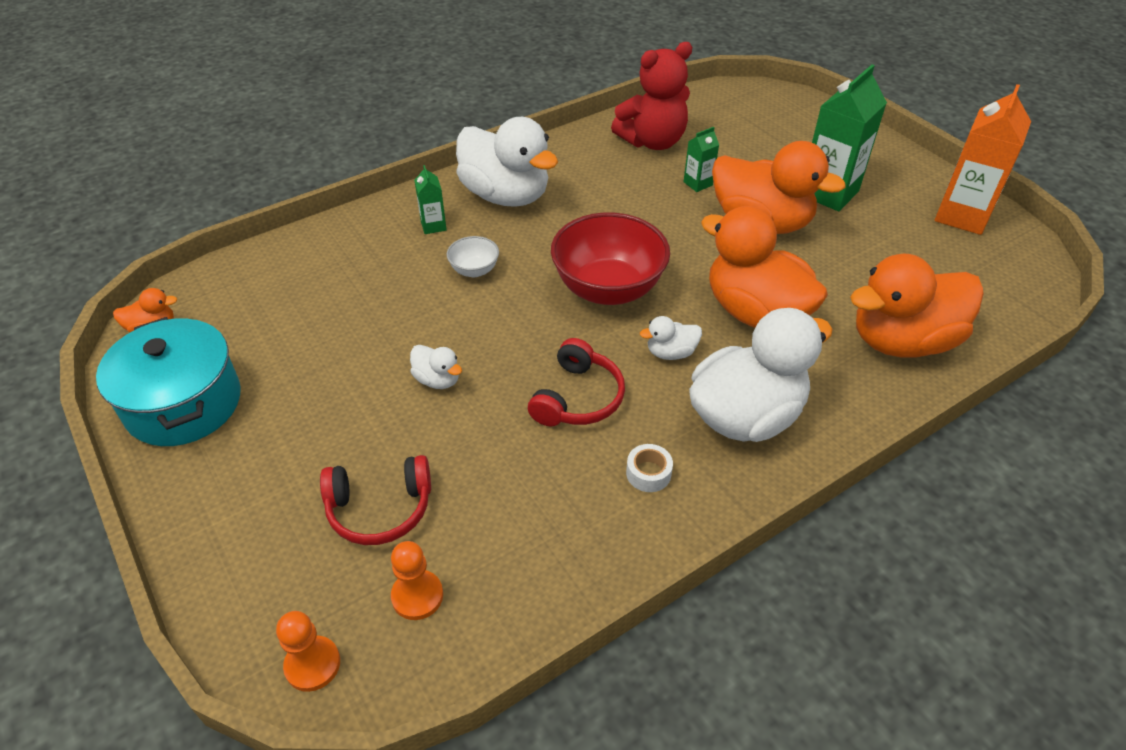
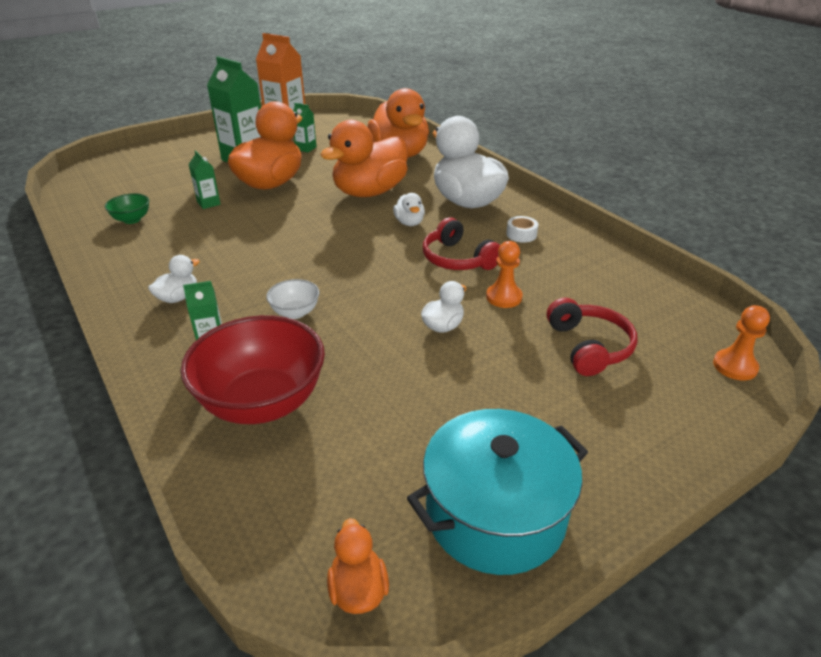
camera: 90 degrees left, 10 degrees down
(417, 596) = (656, 322): orange pawn -> orange pawn (504, 297)
(506, 195) = (178, 298): white duck -> white duck, size x0.43
(578, 398) = (457, 259): red headphones -> red headphones turned 150 degrees counterclockwise
(608, 289) = (335, 245): red bowl -> red bowl (262, 402)
(652, 141) = (132, 219): red teddy bear -> green bowl
(886, 242) = (306, 148): none -> green carton

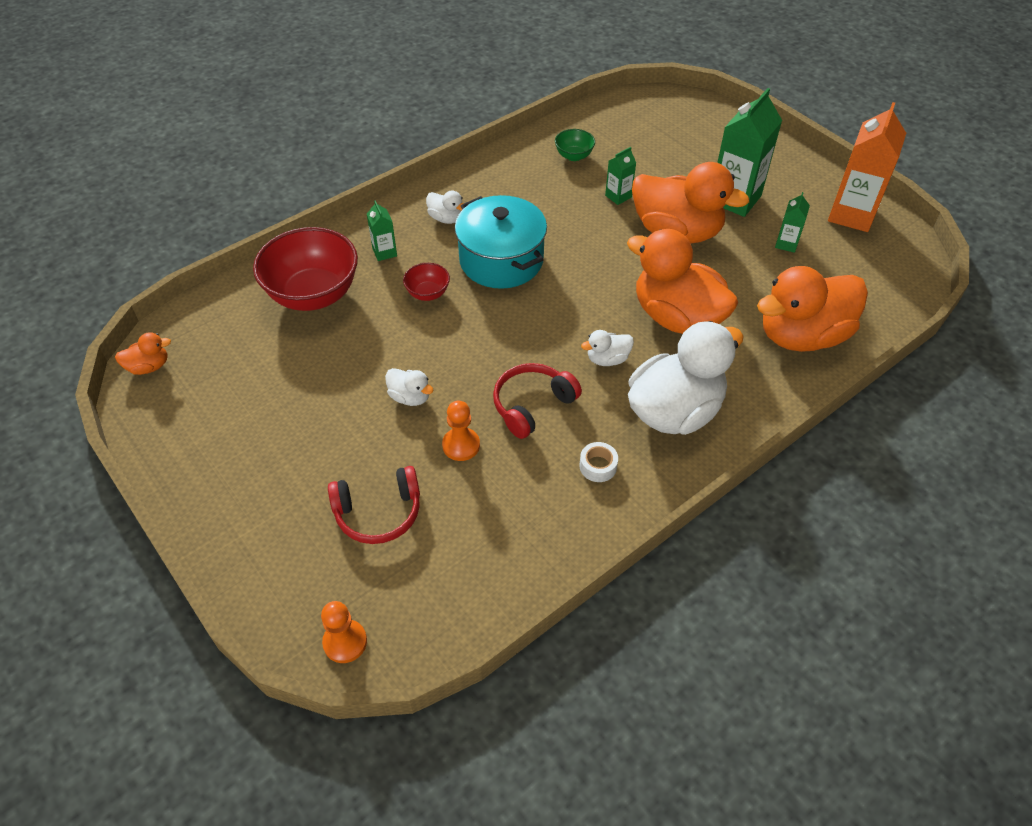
camera: 85 degrees right, 15 degrees up
(295, 312) = (428, 293): white bowl -> red bowl
(495, 514) = (192, 434): turquoise pot -> turquoise pot (501, 260)

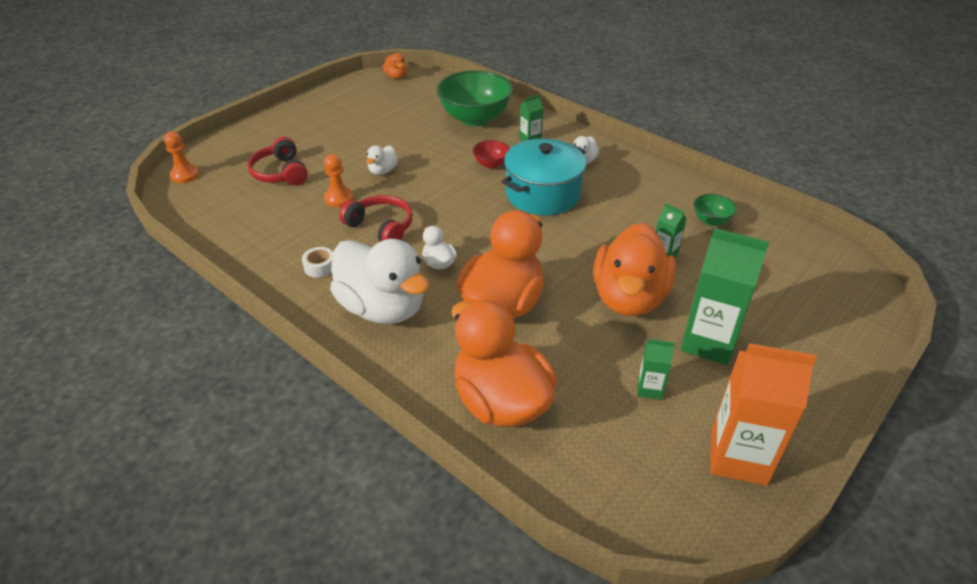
camera: 80 degrees right, 10 degrees down
(313, 294) = (475, 118): red bowl -> green bowl

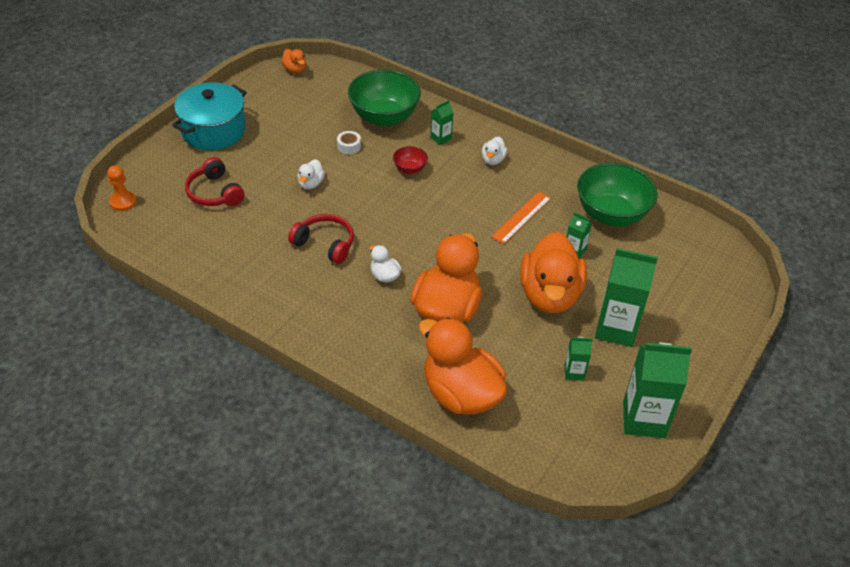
camera: 10 degrees left, 5 degrees up
(320, 267) = (281, 288): white tape -> white tape (349, 146)
(339, 198) = (278, 217): orange pawn -> none
(382, 308) = (347, 322): white duck -> none
(542, 194) = (462, 198): turquoise pot -> turquoise pot (213, 131)
(606, 216) = (522, 217): none -> orange ruler
(711, 221) = (611, 215): green bowl -> green bowl, size x2.17
(738, 457) = (644, 419): orange carton -> green carton

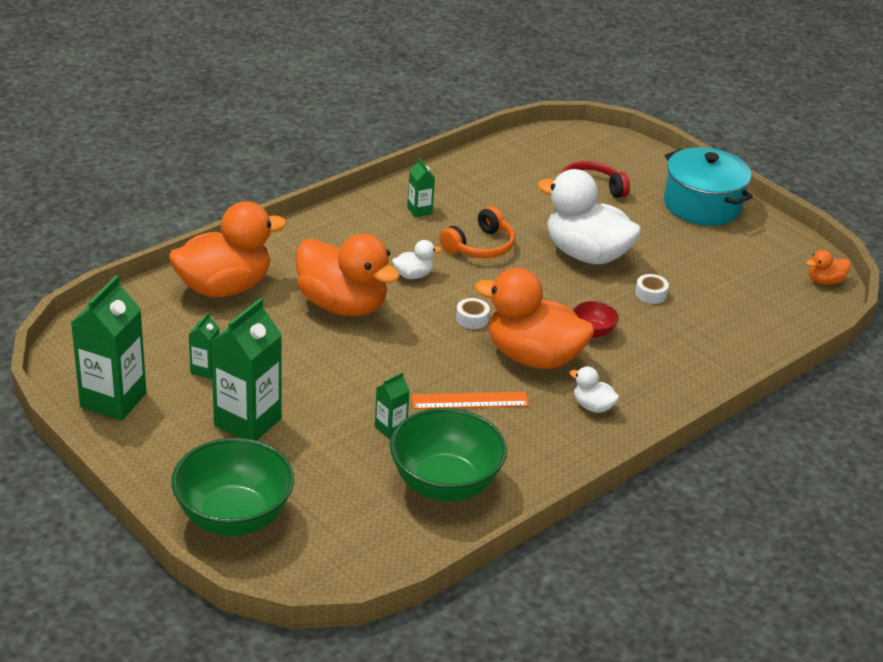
camera: 105 degrees right, 10 degrees down
(123, 202) = (591, 139): orange pawn -> none
(311, 184) = (586, 254): white duck -> white duck, size x2.31
(325, 244) = (480, 246): red headphones -> orange headphones
(384, 117) = (707, 333): green bowl -> green bowl (234, 517)
(426, 232) = (472, 319): none -> white tape
(441, 138) = (650, 371): green carton -> green carton (419, 210)
(522, 217) = (470, 401): orange ruler -> orange ruler turned 60 degrees counterclockwise
(549, 295) = (327, 385): orange duck -> orange duck (533, 357)

